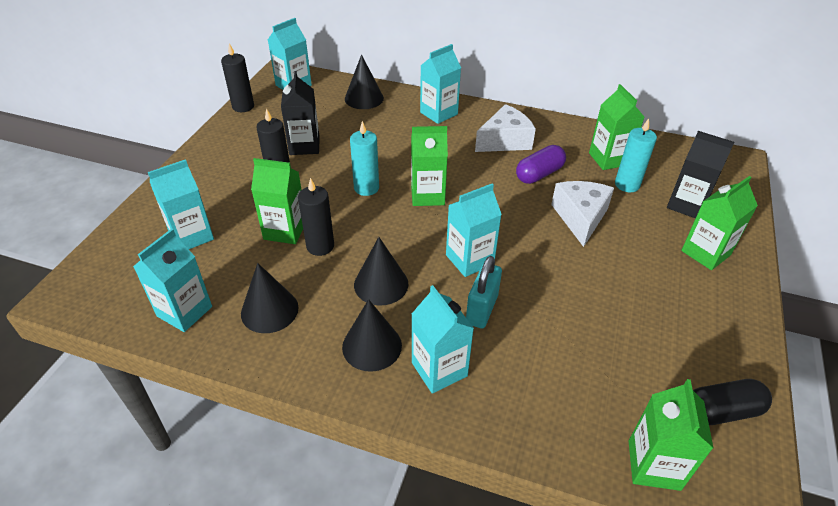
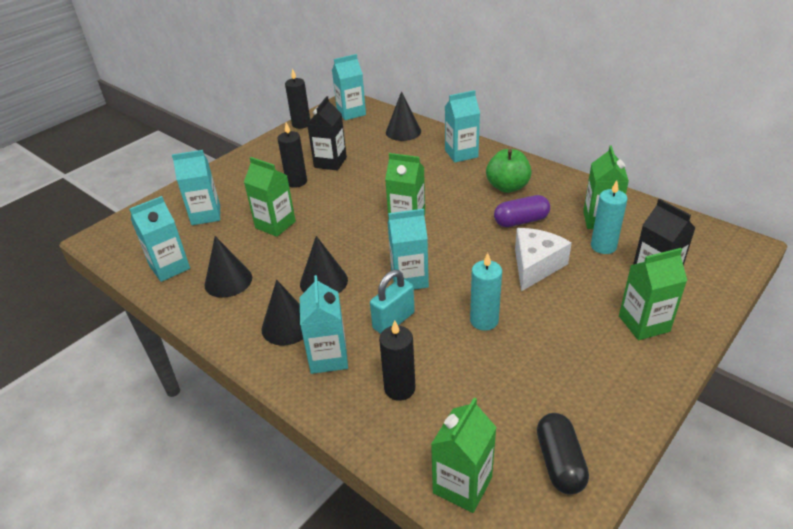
camera: 25 degrees right, 5 degrees down
(320, 246) = (294, 242): black candle -> black candle (399, 388)
(366, 188) = (359, 204): turquoise candle -> turquoise candle (484, 320)
(505, 141) = (507, 187): white cheese -> green apple
(721, 411) = (559, 462): black capsule -> black capsule turned 75 degrees clockwise

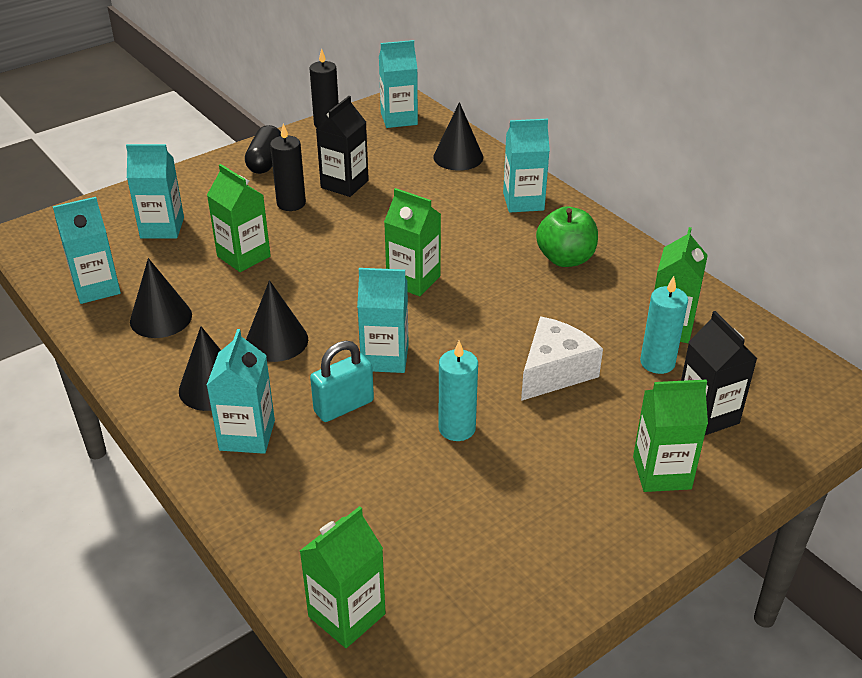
camera: 10 degrees right, 0 degrees up
(399, 388) = (318, 489): black candle -> none
(521, 221) = (562, 308): purple capsule -> none
(559, 462) = (474, 615): black capsule -> black capsule (265, 161)

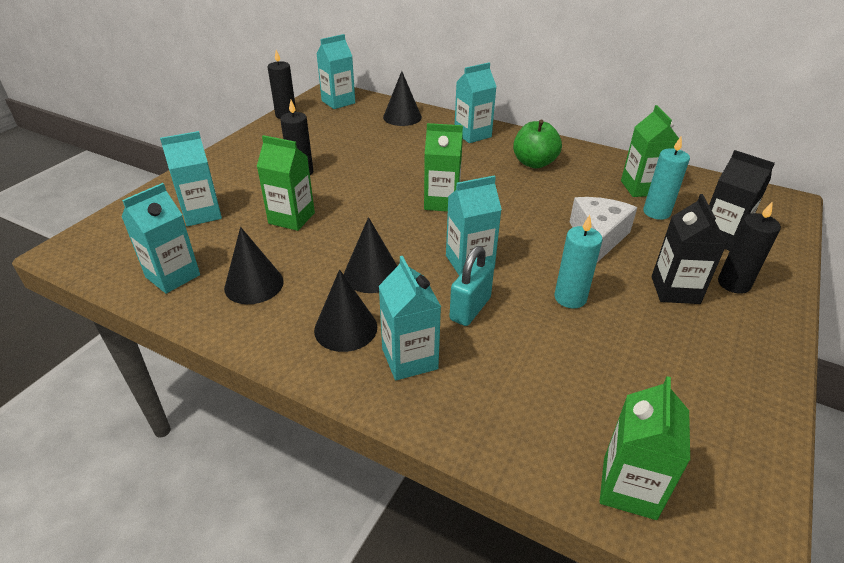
camera: 25 degrees left, 0 degrees up
(265, 161) = (256, 148): black capsule -> none
(344, 184) = (333, 150): black carton -> black carton (675, 290)
(661, 472) = (733, 284): green carton -> black candle

